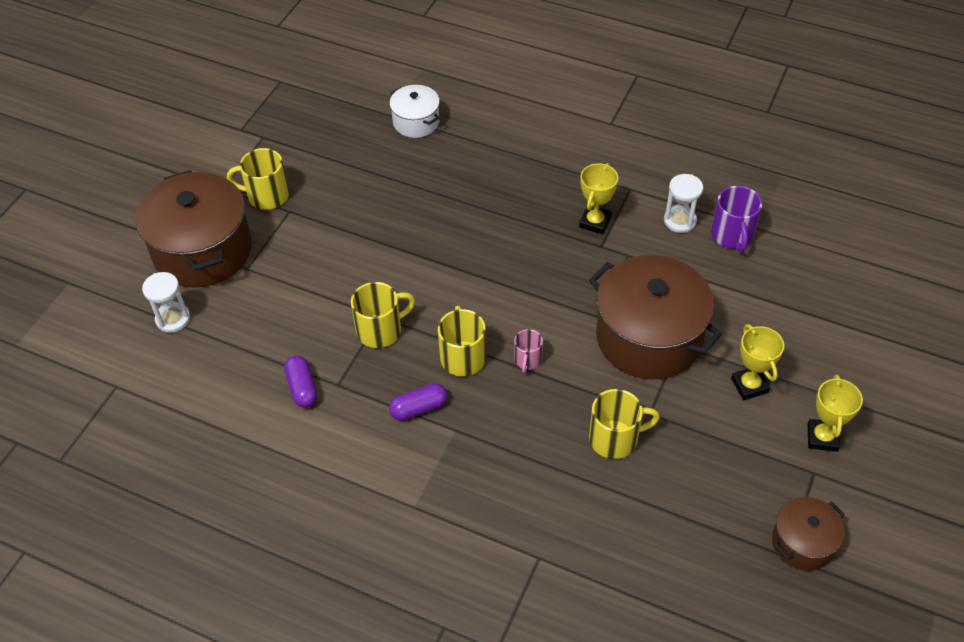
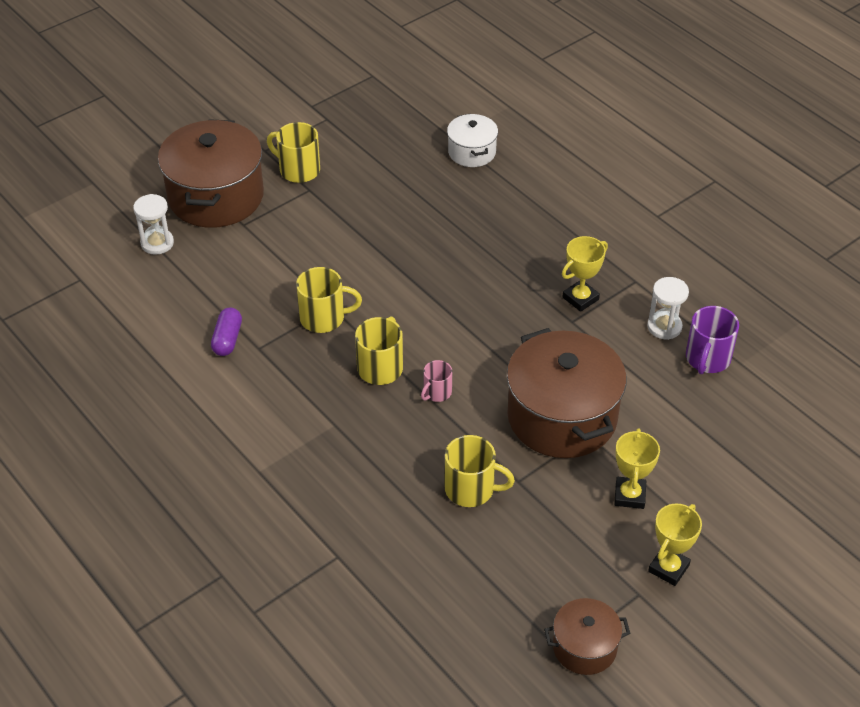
camera: 25 degrees right, 5 degrees down
(419, 408) = (314, 394): purple capsule -> none

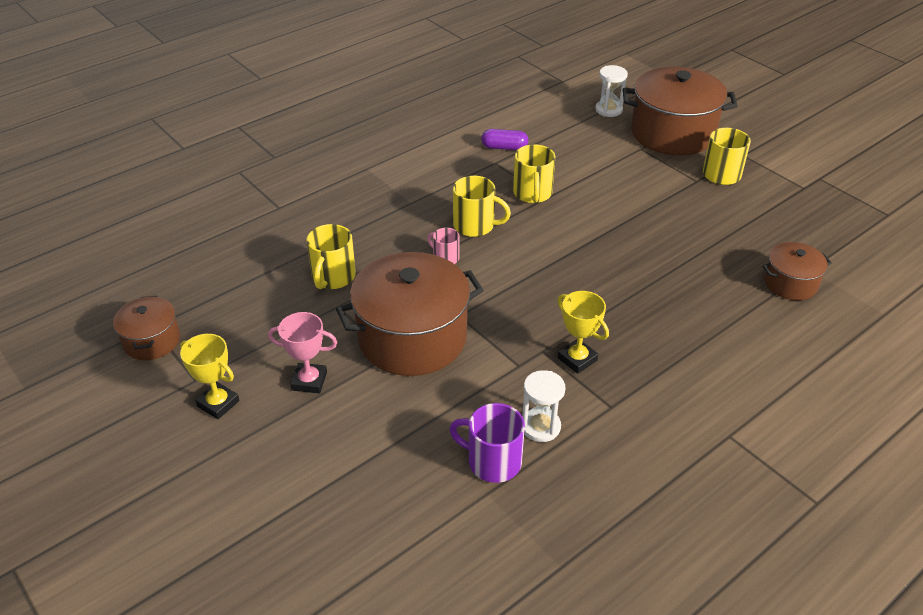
camera: 90 degrees right, 5 degrees down
(472, 152) = (790, 283): white pot -> brown pot
(629, 495) = (309, 381): yellow trophy -> pink trophy

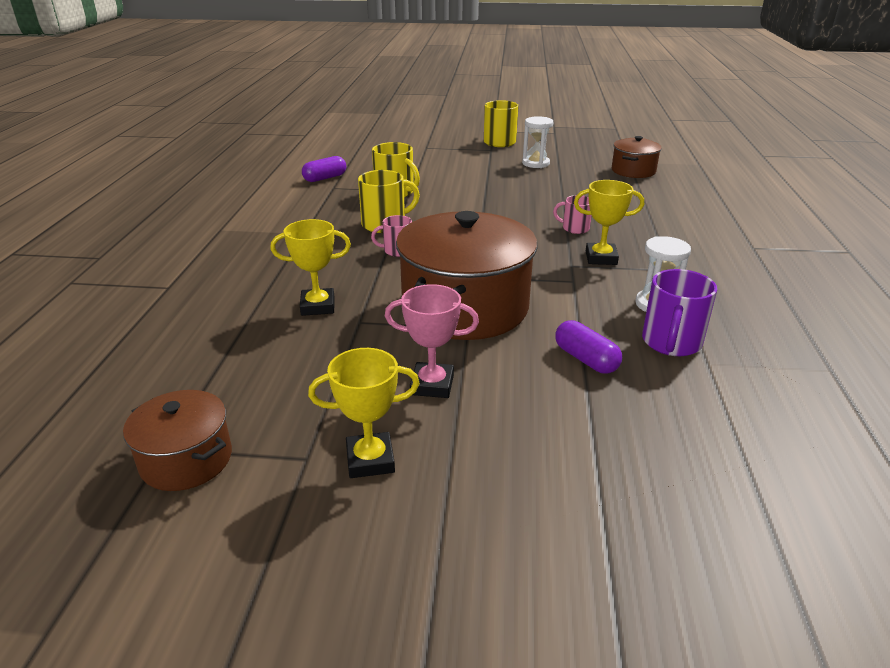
camera: 45 degrees left, 10 degrees down
(309, 381) = (432, 385): pink trophy -> pink trophy turned 45 degrees clockwise
(333, 277) = (318, 306): yellow mug -> yellow trophy
(418, 431) = (585, 359): none -> purple capsule
(492, 461) = (671, 343): purple mug -> purple mug turned 45 degrees counterclockwise
(608, 110) = (367, 138): white hourglass -> white hourglass (535, 163)
(610, 317) = (574, 228): none -> pink mug
(672, 133) = (432, 135): brown pot -> none

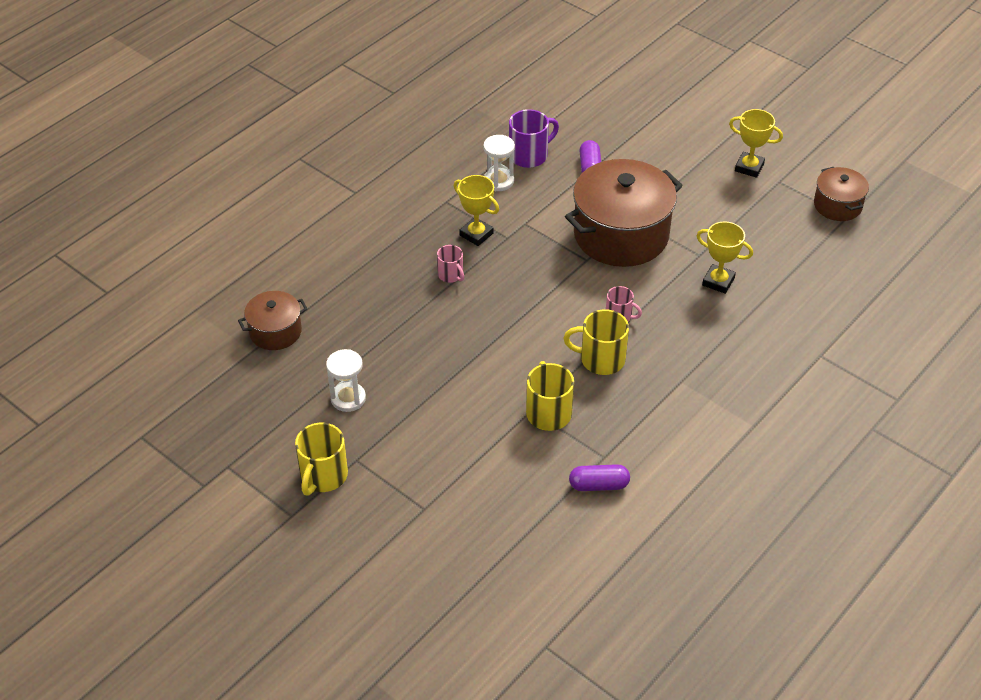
camera: 145 degrees left, 15 degrees up
(432, 385) = (689, 191): pink trophy -> none

